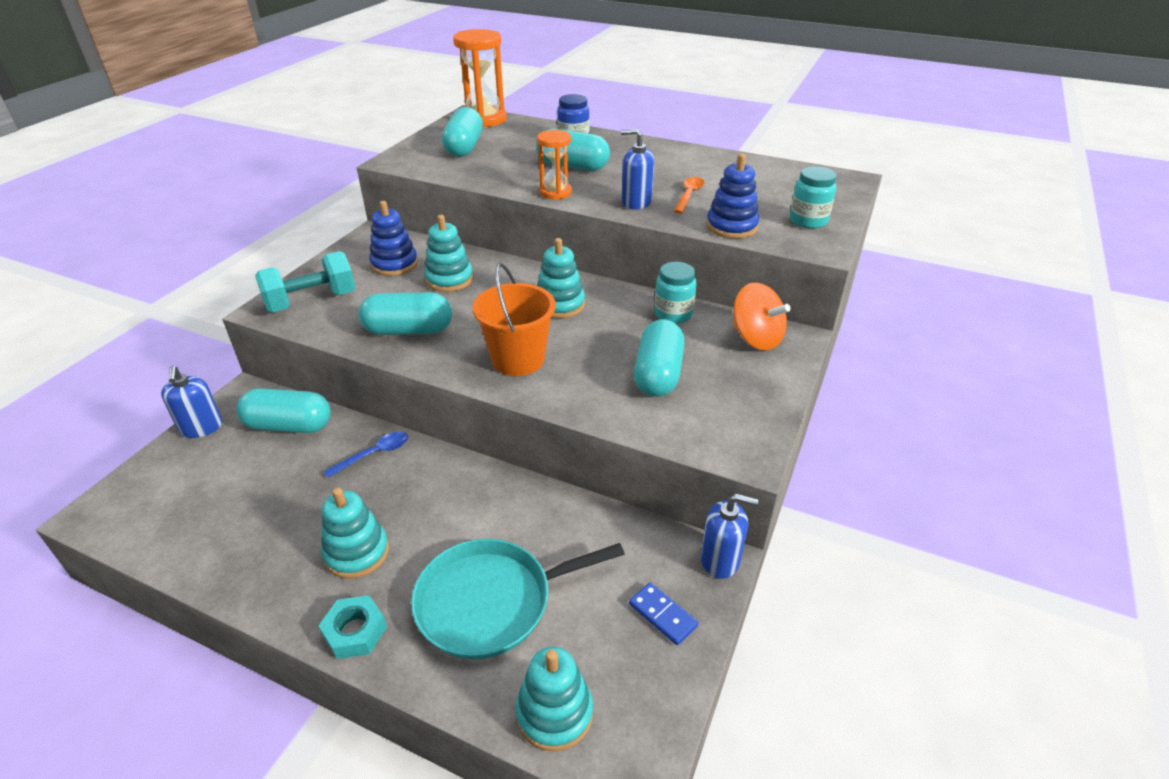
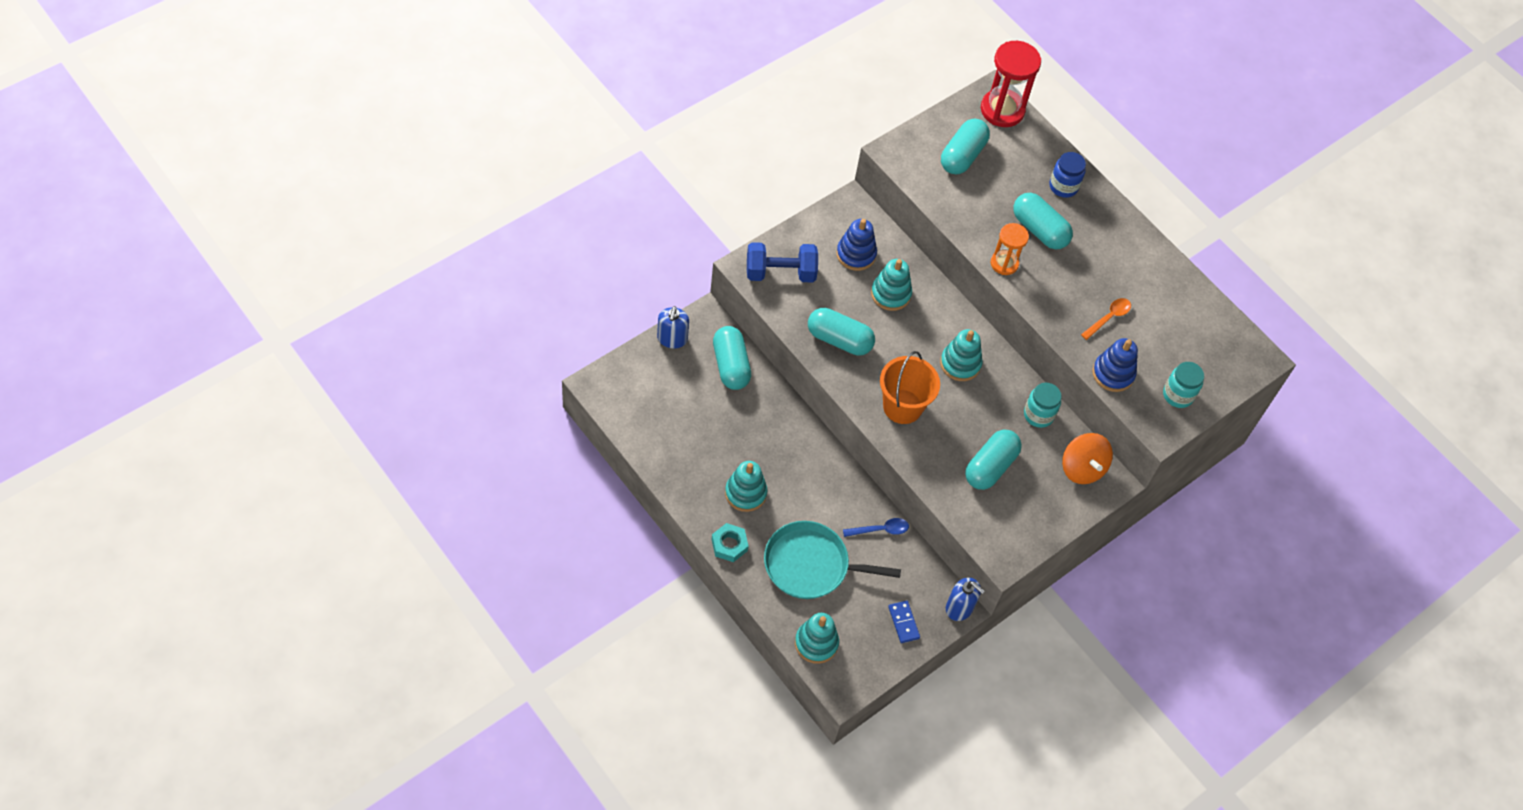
camera: 20 degrees right, 20 degrees up
(289, 426) = (731, 365): turquoise capsule -> turquoise capsule turned 45 degrees clockwise
(311, 301) = (780, 273): turquoise dumbbell -> blue dumbbell
(374, 454) = (780, 420): blue spoon -> blue spoon (880, 530)
(484, 119) = (1002, 110): orange hourglass -> red hourglass
(636, 202) = (1060, 307): blue soap dispenser -> none

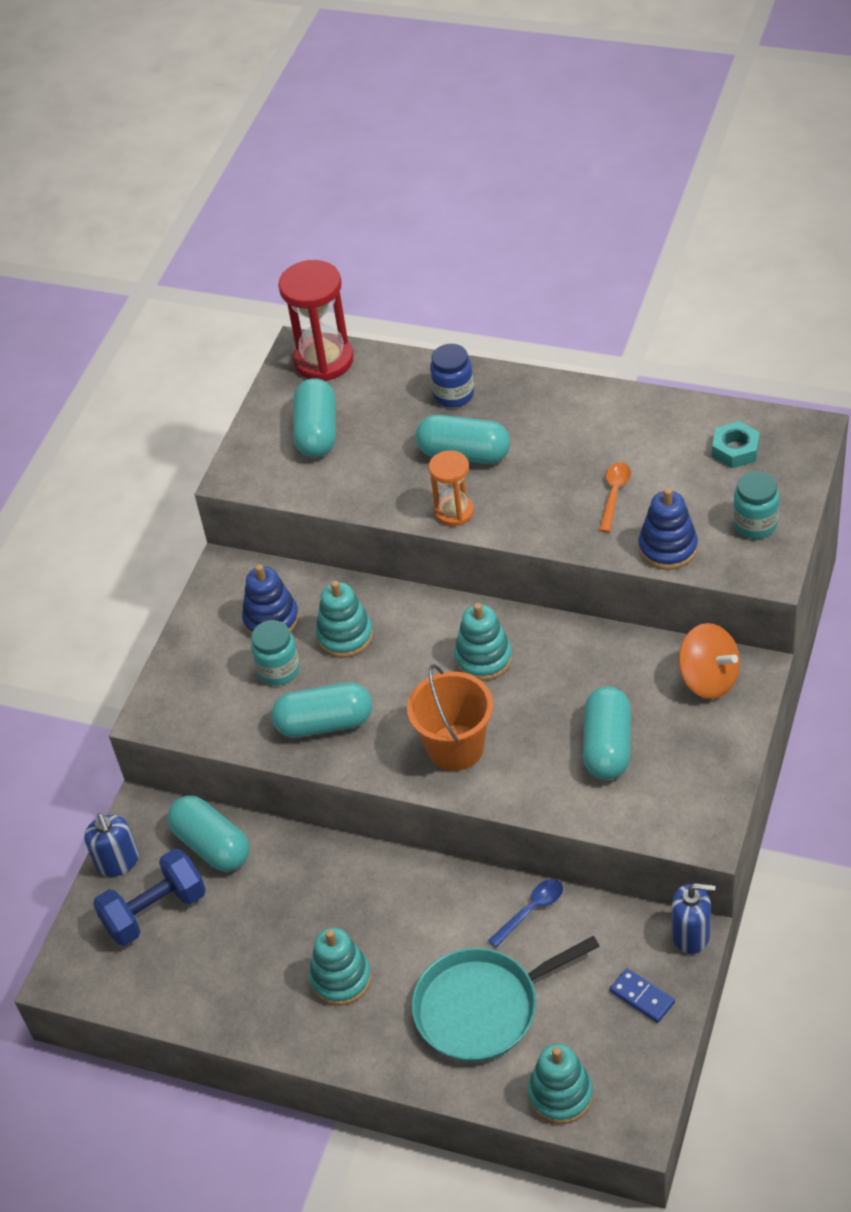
camera: 20 degrees left, 10 degrees down
(729, 545) = (367, 1053): turquoise nut -> turquoise nut (735, 450)
(780, 273) = (198, 695): blue dumbbell -> blue dumbbell (155, 911)
(1038, 415) = (614, 655): turquoise jar -> turquoise jar (278, 670)

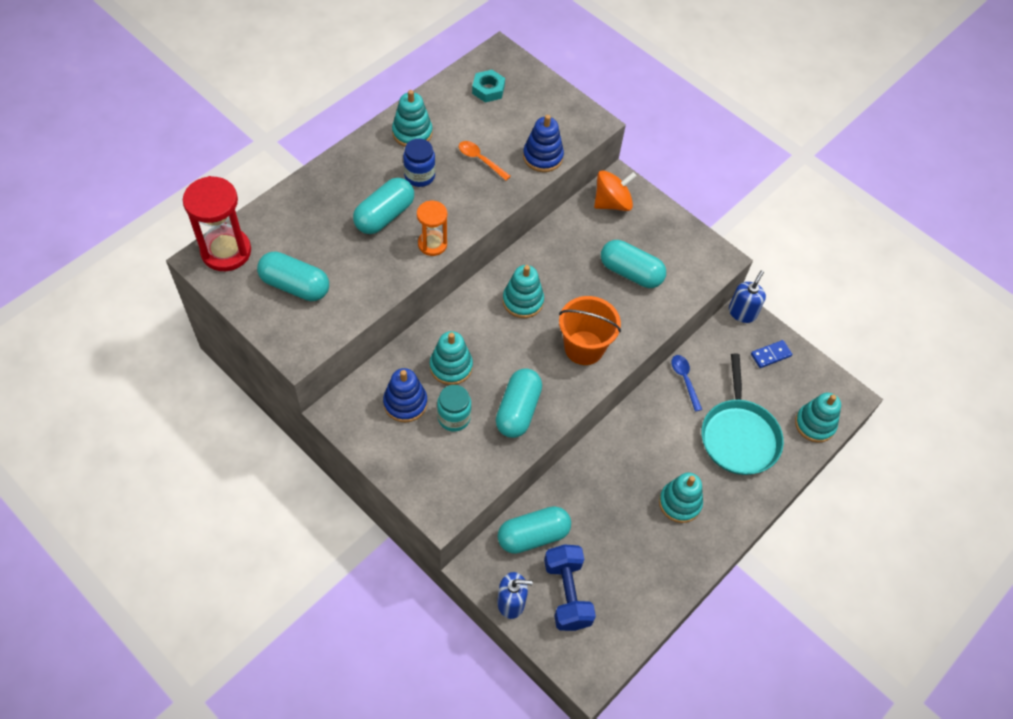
camera: 75 degrees left, 10 degrees up
(454, 395) = (325, 196): blue jar -> blue jar (419, 176)
(606, 418) = (412, 133): none -> turquoise stacking toy
(755, 524) = (553, 110): turquoise jar -> none

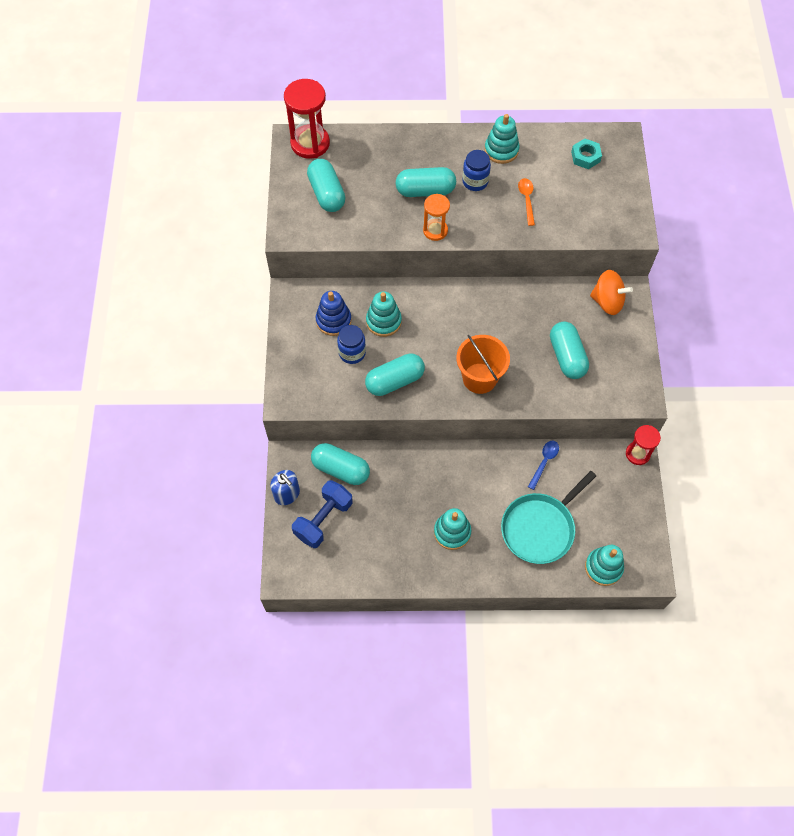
camera: 50 degrees right, 5 degrees up
(454, 417) = (352, 353): turquoise jar -> blue jar
(523, 301) = (473, 318): turquoise stacking toy -> none
(543, 157) = (572, 228): blue stacking toy -> none
(742, 312) = (637, 454): blue soap dispenser -> red hourglass
(770, 355) = (625, 498): blue domino -> none

